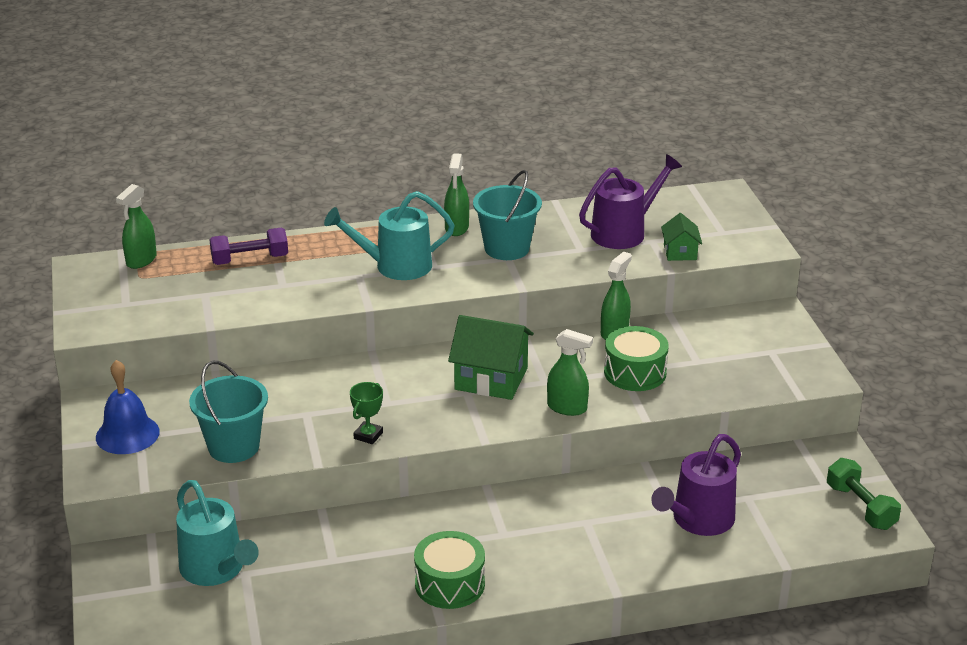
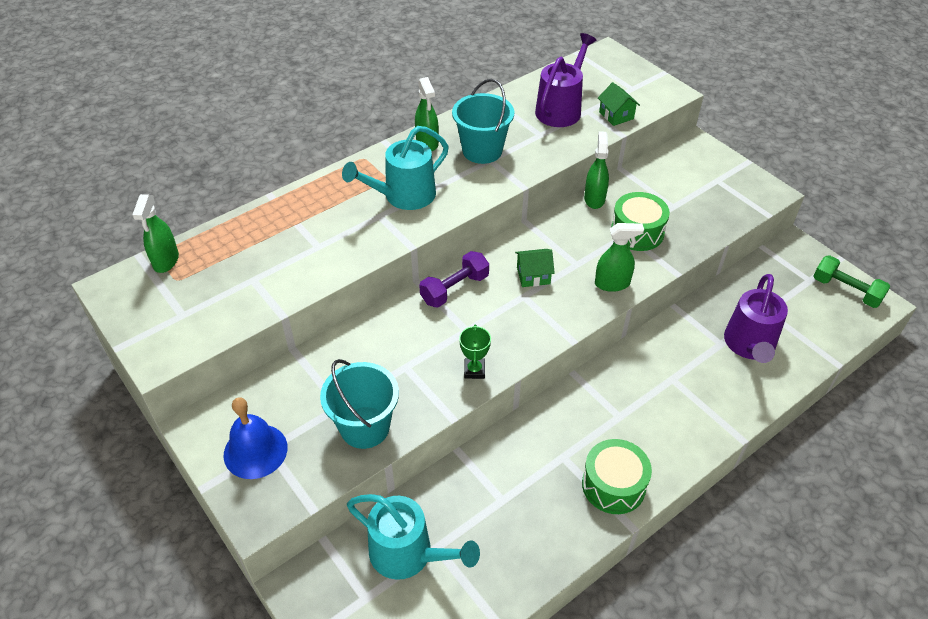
camera: 25 degrees left, 15 degrees up
(250, 259) = (270, 228): purple dumbbell -> purple dumbbell (455, 289)
(491, 378) = (533, 275): green house -> green house, size x0.55

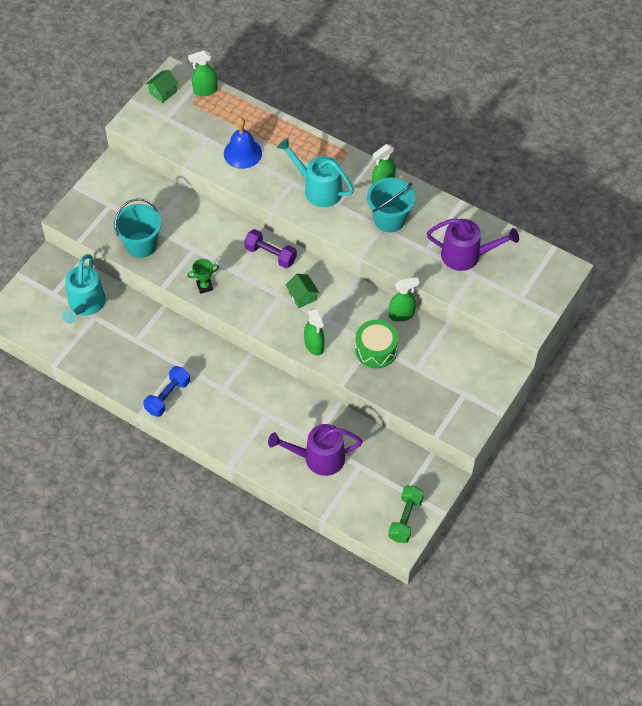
camera: 70 degrees right, 10 degrees up
(255, 451) = (106, 199): blue bell -> blue bell (242, 153)
(613, 485) = (168, 396): green drum -> blue dumbbell
(616, 115) = (476, 294): green house -> green house (163, 92)

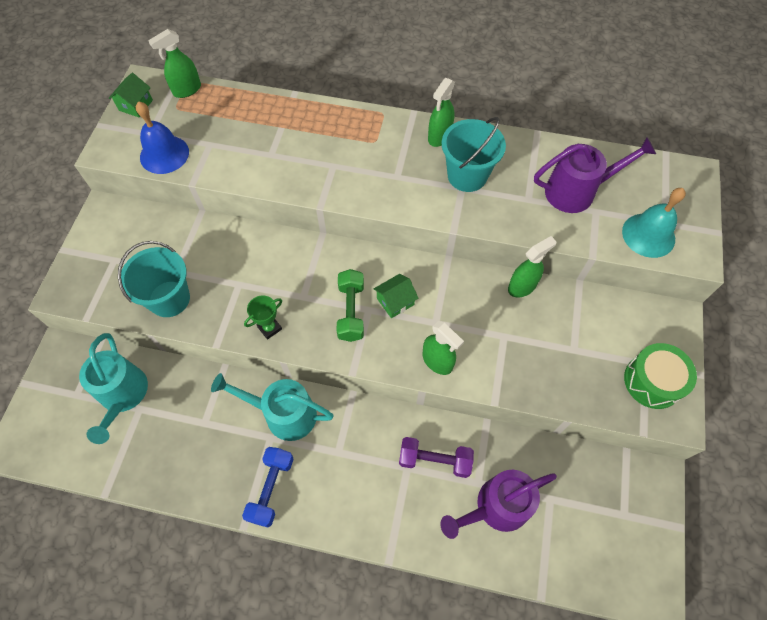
camera: 20 degrees left, 5 degrees up
(242, 153) = (258, 148): blue bell -> blue bell (164, 154)
(270, 255) = (335, 262): purple dumbbell -> purple dumbbell (434, 460)
(302, 296) = (395, 301): green house -> green house turned 75 degrees counterclockwise
(318, 189) = (367, 164): turquoise watering can -> turquoise watering can (284, 414)
(376, 350) = (514, 342): green drum -> green drum (652, 381)
(405, 519) = (642, 555): green dumbbell -> green dumbbell (351, 311)
(502, 302) = (648, 235): none -> turquoise bell

